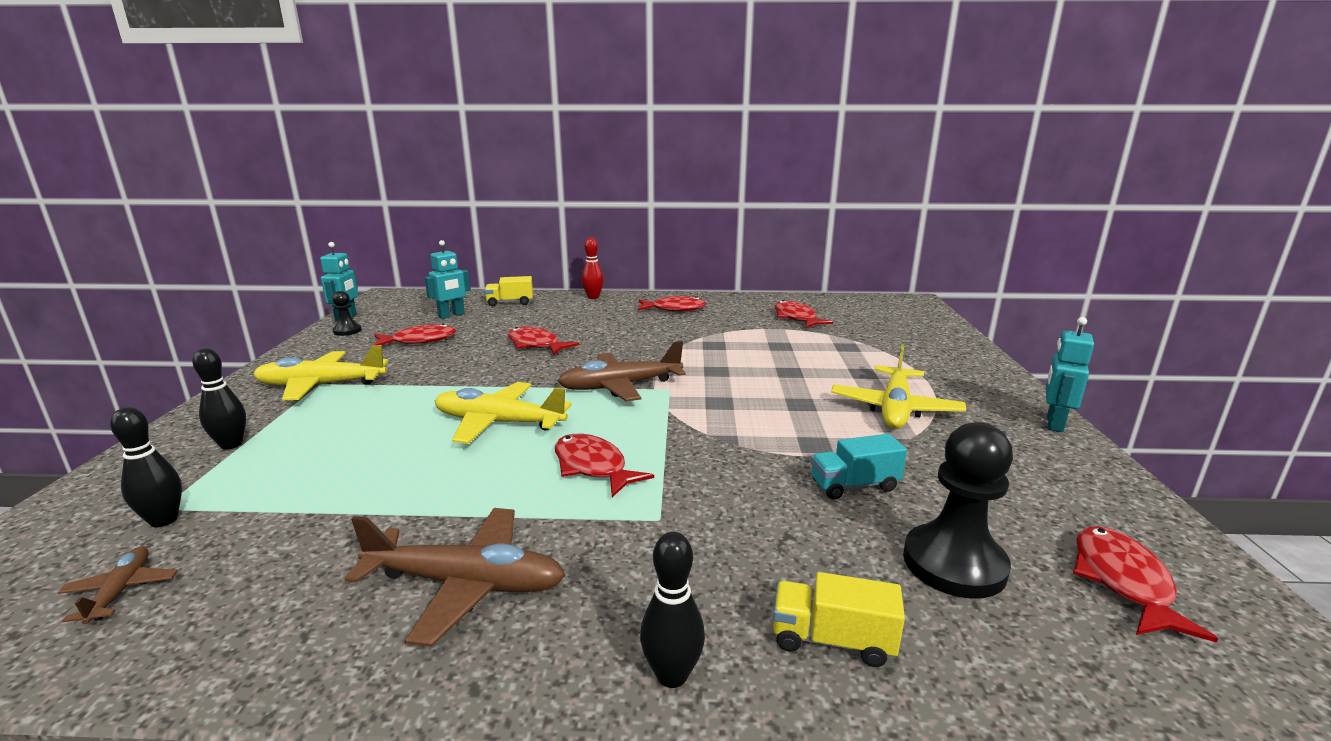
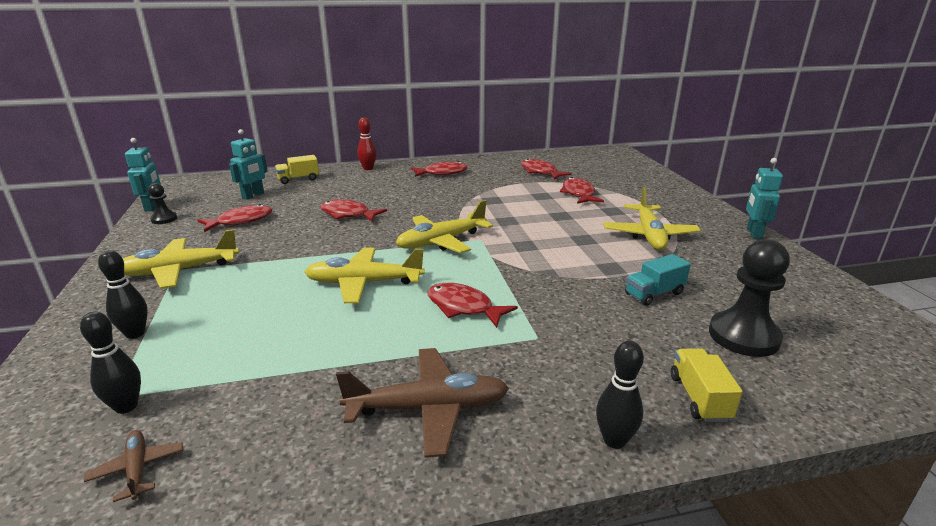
camera: 15 degrees left, 5 degrees up
(620, 386) = (441, 241): brown plane -> yellow plane
(832, 640) = (699, 398): yellow truck -> yellow truck turned 90 degrees clockwise
(1123, 582) = (842, 330): red fish -> red fish (578, 194)

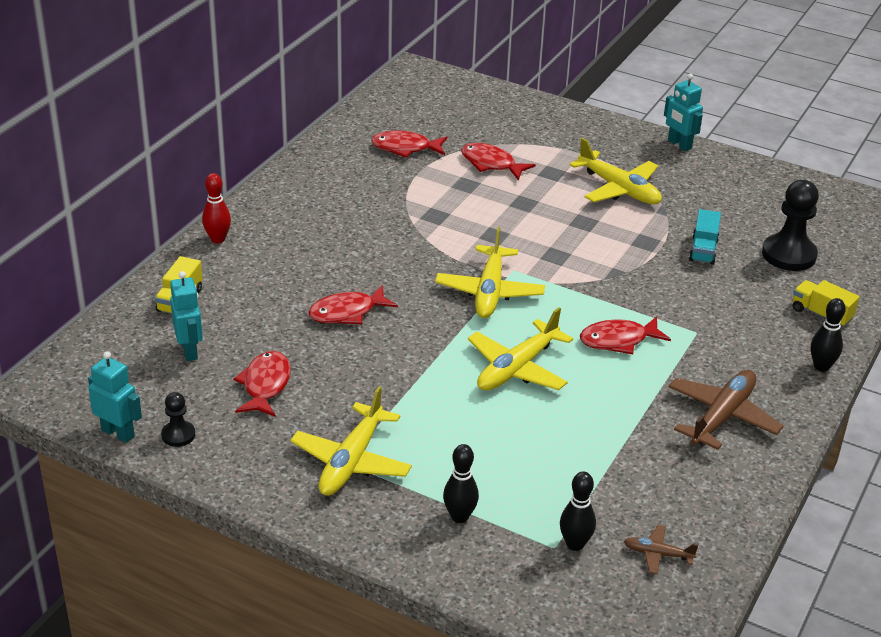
camera: 50 degrees left, 10 degrees up
(442, 173) = (313, 202): red fish -> none

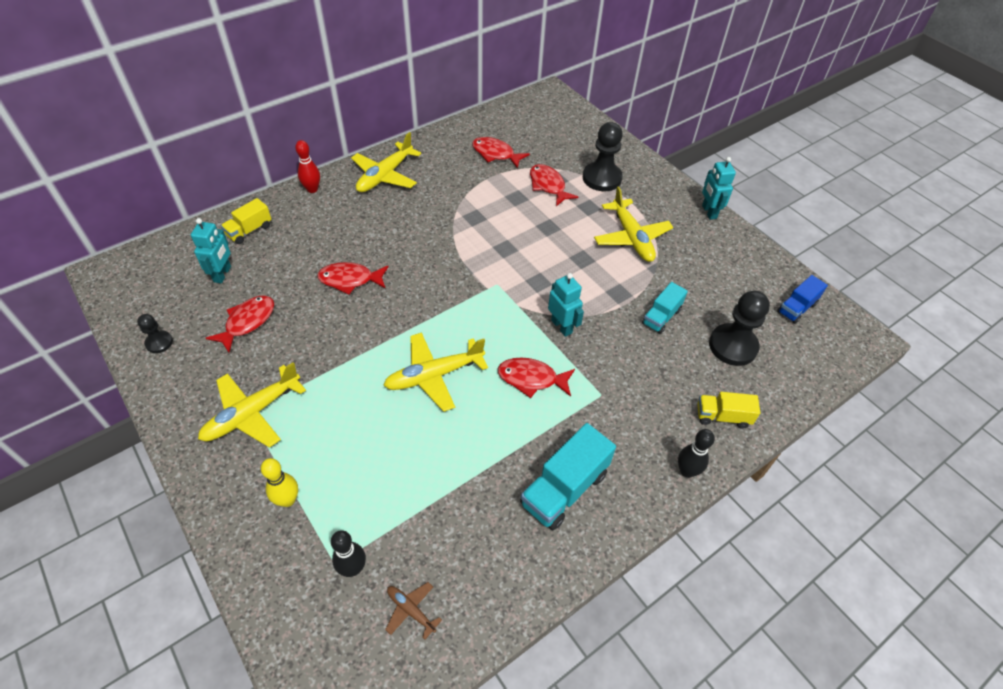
camera: 25 degrees right, 15 degrees up
(118, 433) = (124, 325): turquoise robot -> turquoise robot (561, 326)
(459, 516) = (287, 500): black bowling pin -> yellow bowling pin
(489, 292) = (465, 297): yellow plane -> yellow plane (385, 176)
(543, 142) = (602, 178): none -> black pawn
(722, 416) = (564, 489): brown plane -> turquoise truck
(821, 314) = (722, 416): yellow truck -> yellow truck turned 60 degrees counterclockwise
(824, 206) = (796, 308): none -> blue truck

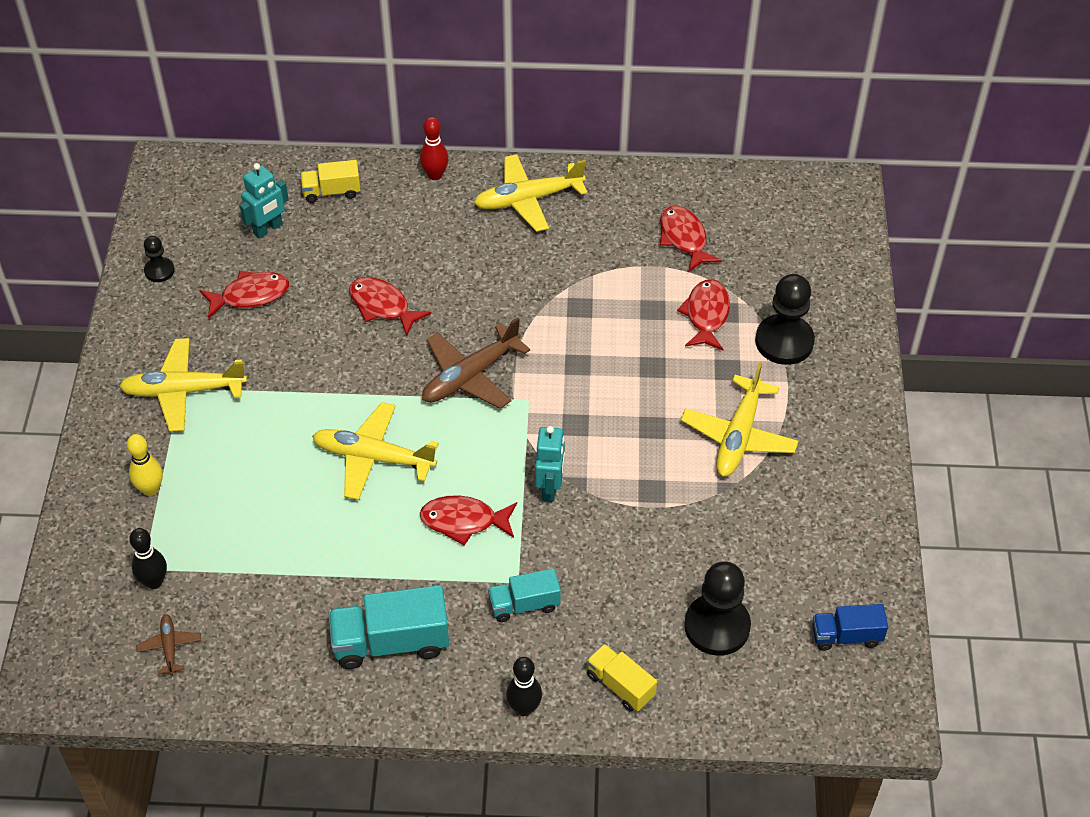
camera: 40 degrees right, 0 degrees up
(448, 290) = (470, 376): none -> brown plane
(531, 379) = (464, 521): red fish -> red fish turned 45 degrees counterclockwise
(661, 317) = (671, 545): turquoise truck -> turquoise truck (524, 604)
(709, 212) = (874, 461): turquoise robot -> none

